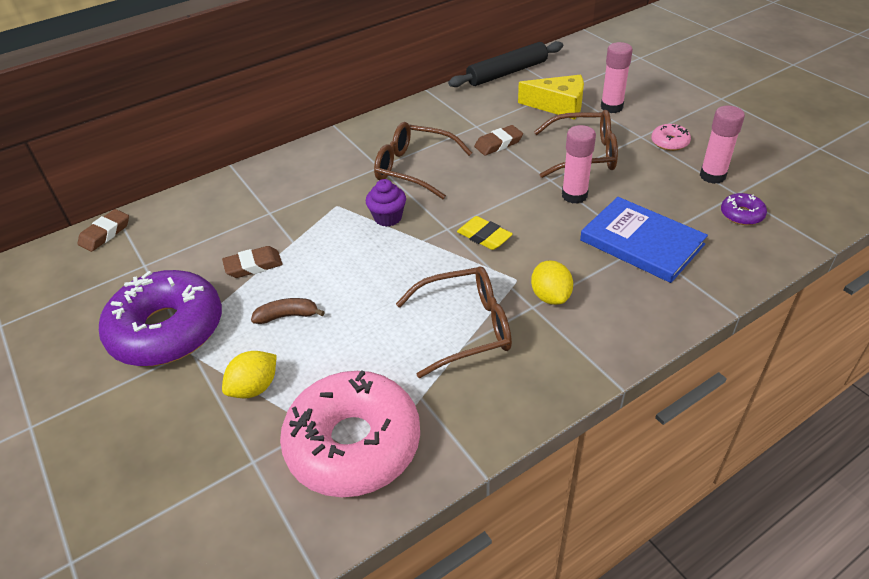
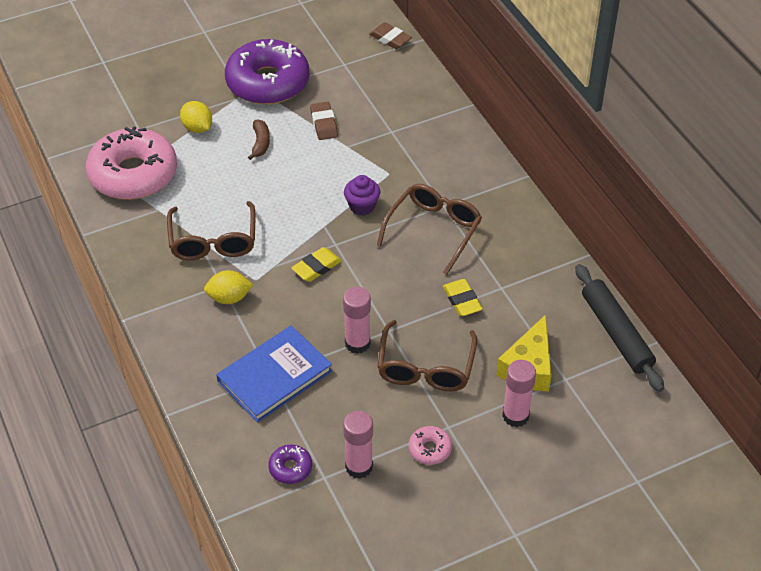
camera: 95 degrees right, 5 degrees up
(498, 144) = (462, 300): brown eraser -> yellow eraser

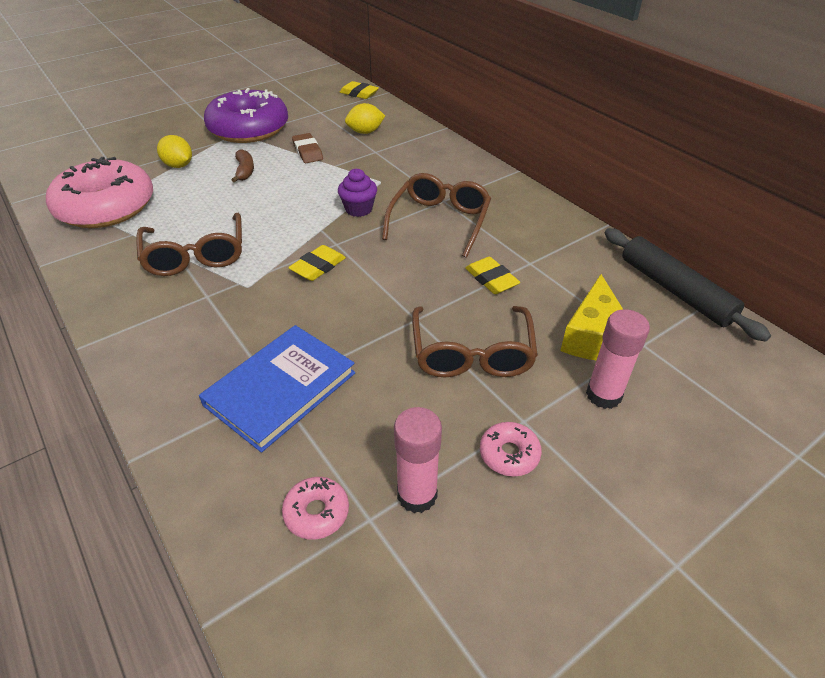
camera: 10 degrees left, 5 degrees down
(229, 298) = (216, 308): yellow lemon -> yellow lemon (365, 132)
(290, 468) = (316, 512): purple donut -> pink donut
(357, 343) = (381, 337): pink glue stick -> none
(390, 39) = (359, 93): brown eraser -> yellow eraser

